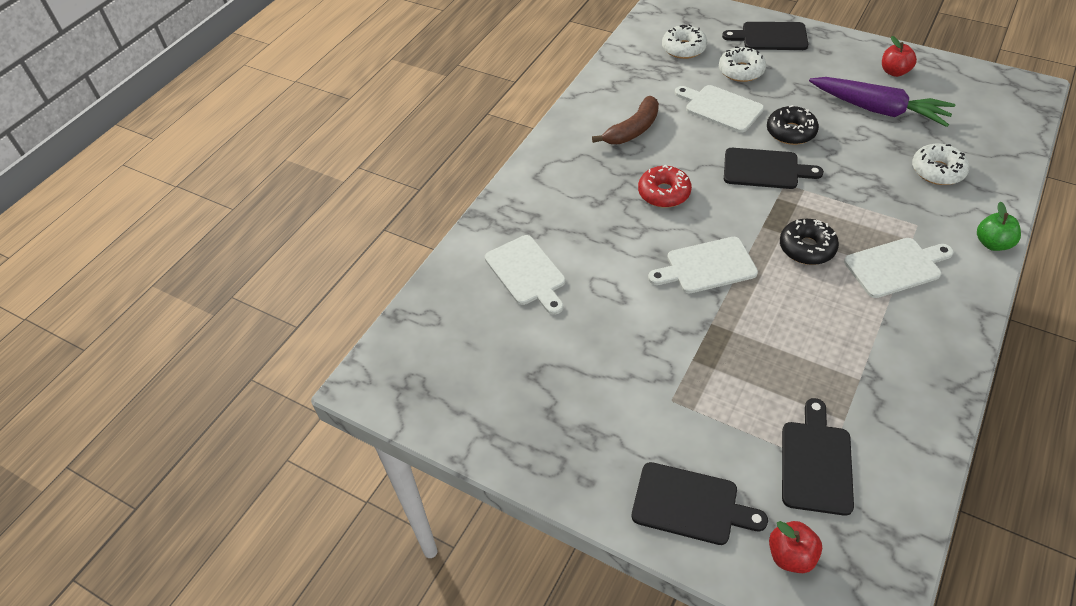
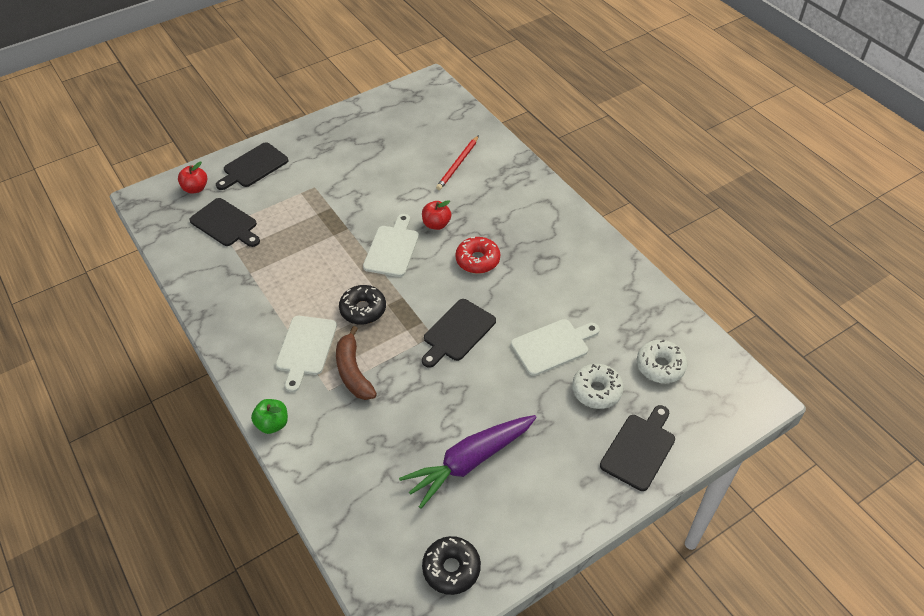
camera: 115 degrees right, 0 degrees up
(527, 273) = (458, 164): white cutting board -> red pencil
(633, 130) = (563, 275): brown banana -> brown banana (353, 372)
(791, 132) = (487, 376): black donut -> black donut (451, 568)
(894, 72) = (514, 519): red apple -> red apple (436, 224)
(937, 171) = (366, 448): white donut -> none

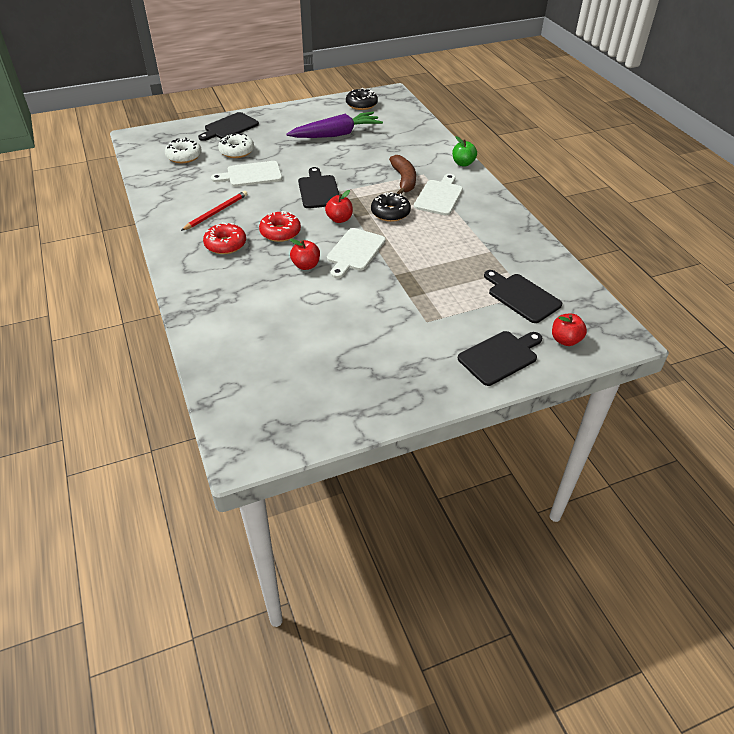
camera: 170 degrees left, 5 degrees down
(419, 289) = (339, 219): none -> red apple
(457, 332) = (318, 190): black cutting board -> black cutting board turned 60 degrees counterclockwise
(458, 164) = (258, 321): red pencil -> red pencil (216, 212)
(526, 235) = (225, 244): none -> red donut

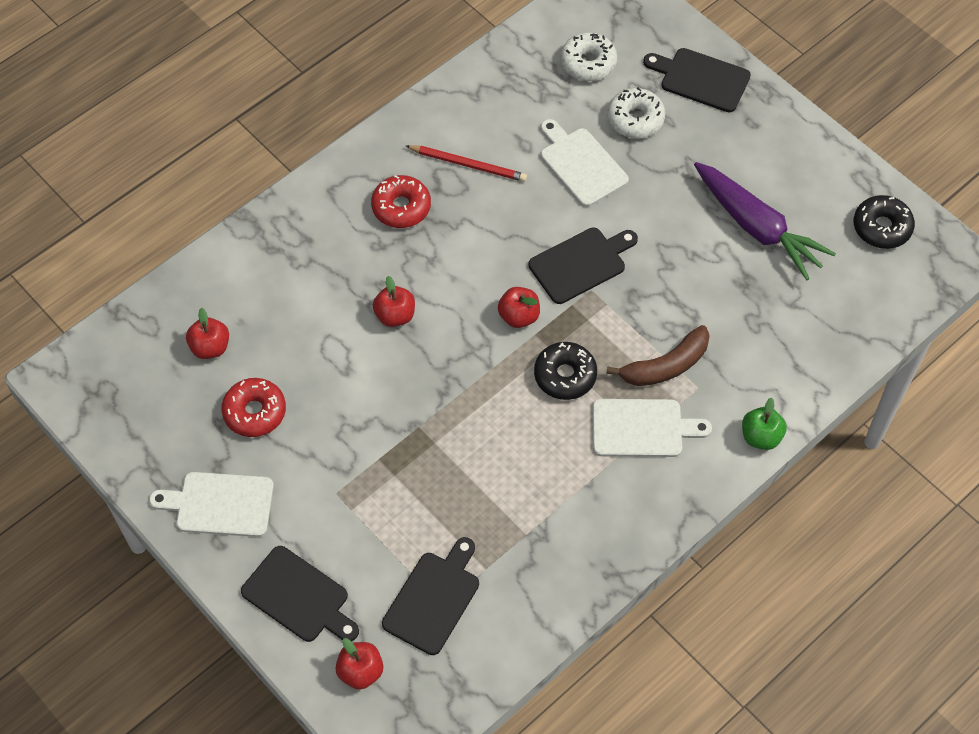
camera: 70 degrees right, 15 degrees up
(273, 357) = (210, 347): none -> red apple
(280, 232) = (455, 257): red donut -> red donut (255, 412)
(355, 251) = (450, 362): white cutting board -> white cutting board (220, 504)

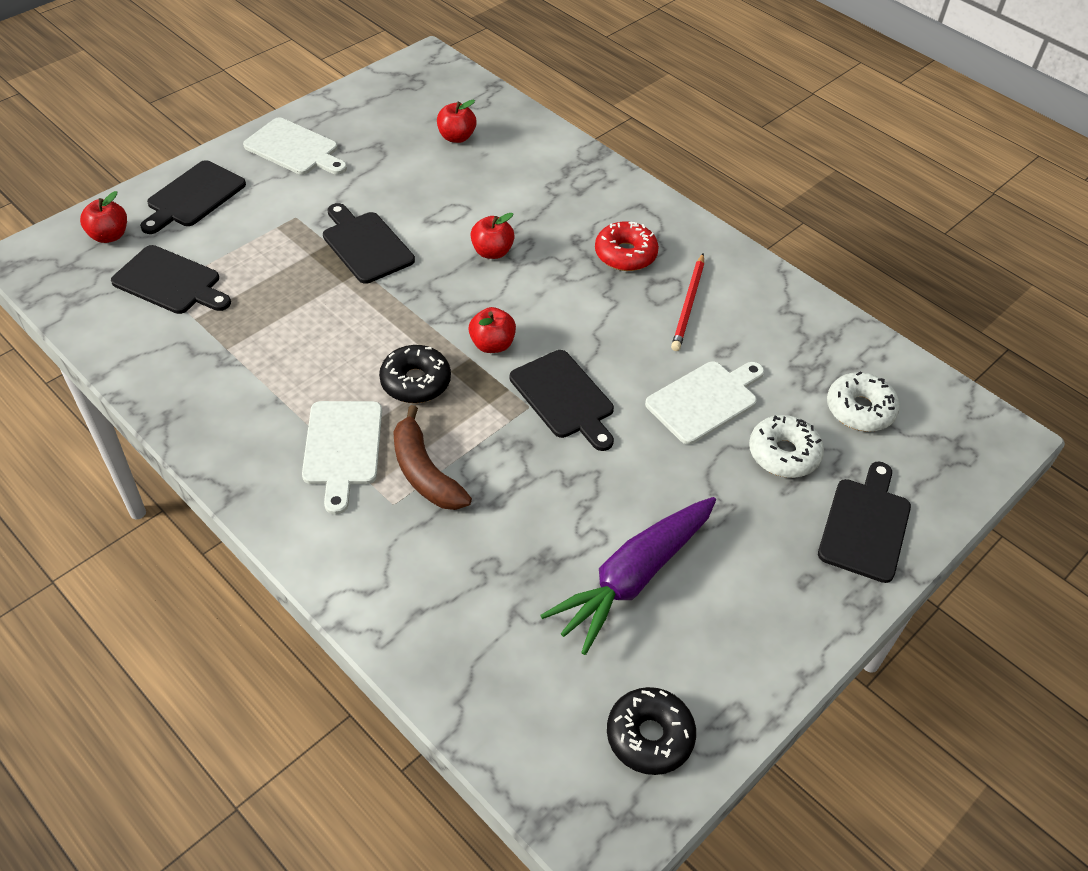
camera: 85 degrees right, 10 degrees down
(220, 504) = (294, 148): white cutting board -> white cutting board turned 120 degrees clockwise
(255, 412) = (386, 165): red donut -> none
(382, 425) = (365, 245): none -> black cutting board
(761, 437) = (319, 565): green apple -> none

